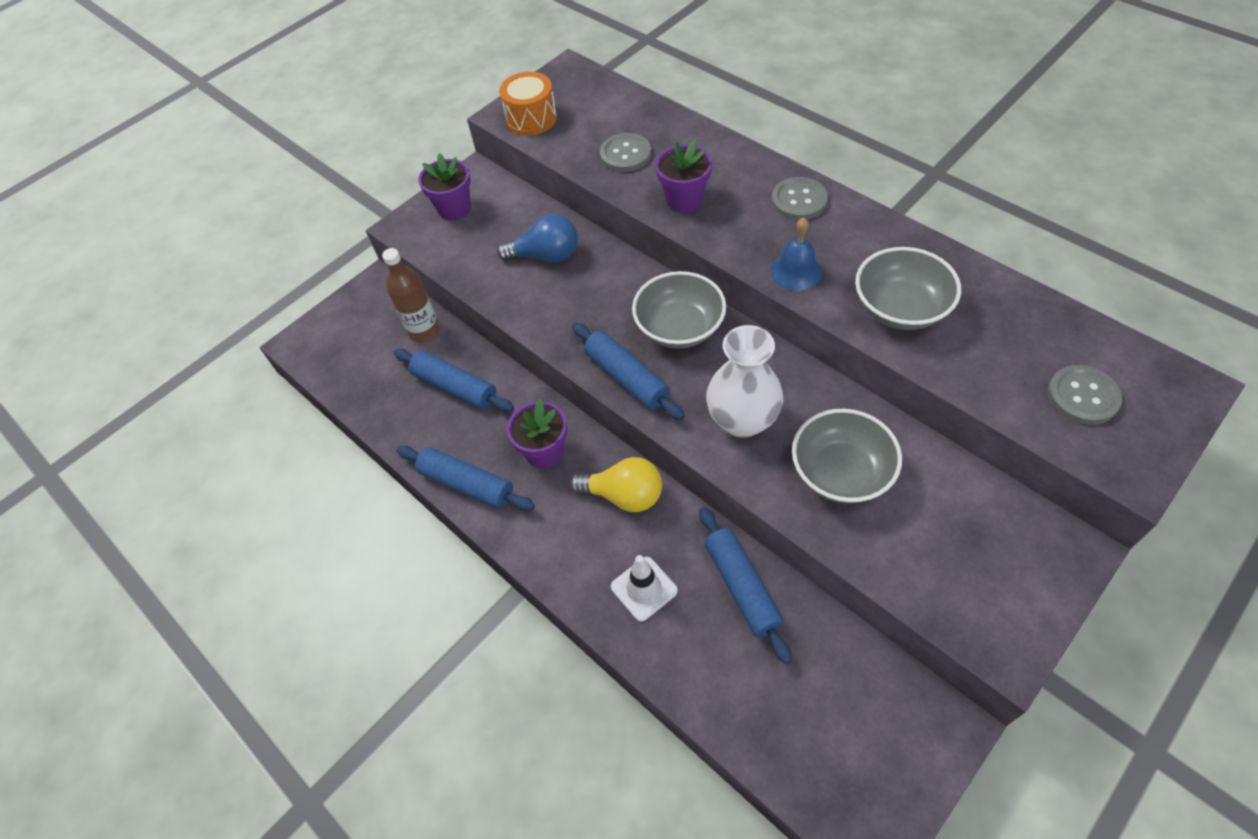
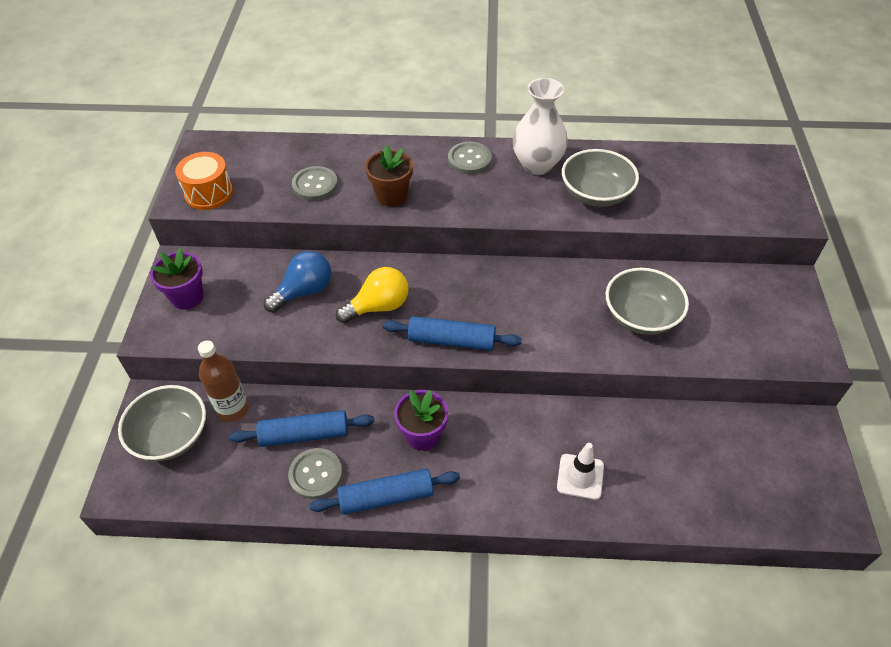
camera: 45 degrees left, 5 degrees down
(624, 495) = (508, 426): yellow light bulb -> yellow light bulb (378, 306)
(679, 328) = (454, 287): grey bowl -> grey bowl (171, 436)
(684, 200) = (391, 195): purple flower pot -> brown flower pot
(742, 420) = (554, 321): white vase -> white vase (537, 165)
(742, 587) = (636, 431): blue rolling pin -> none
(796, 271) = (513, 204): blue bell -> none
(1082, 396) = (734, 192): grey button -> grey button (315, 474)

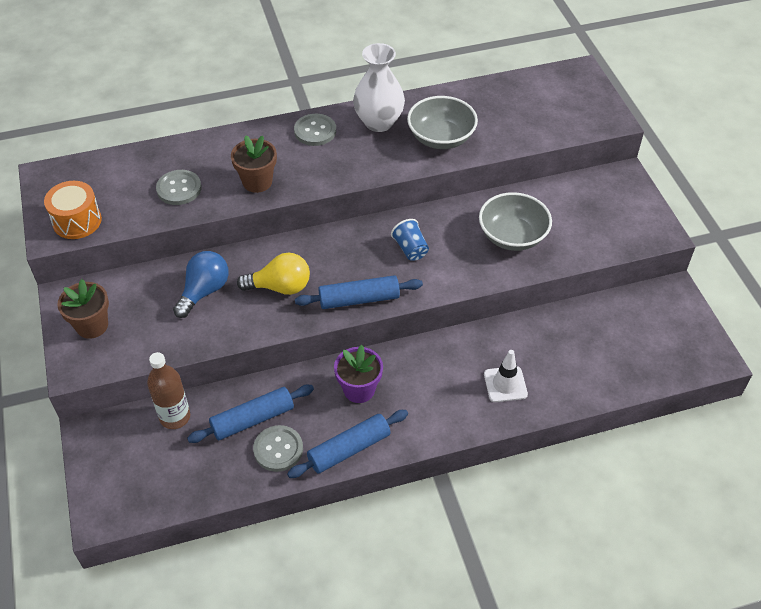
camera: 20 degrees left, 0 degrees up
(171, 436) = (127, 457): grey bowl -> none
(187, 297) = (92, 325): purple flower pot -> brown flower pot
(378, 306) = (280, 287): yellow light bulb -> yellow light bulb turned 45 degrees clockwise
(526, 302) = (410, 249): none -> blue cup

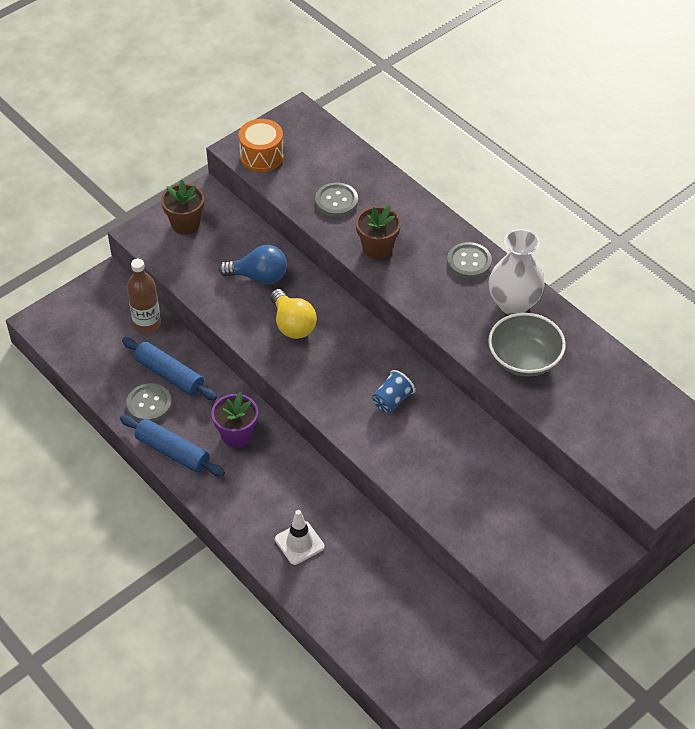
camera: 65 degrees right, 0 degrees up
(359, 299) = (310, 385): blue rolling pin -> none
(512, 236) = (458, 475): grey bowl -> none

